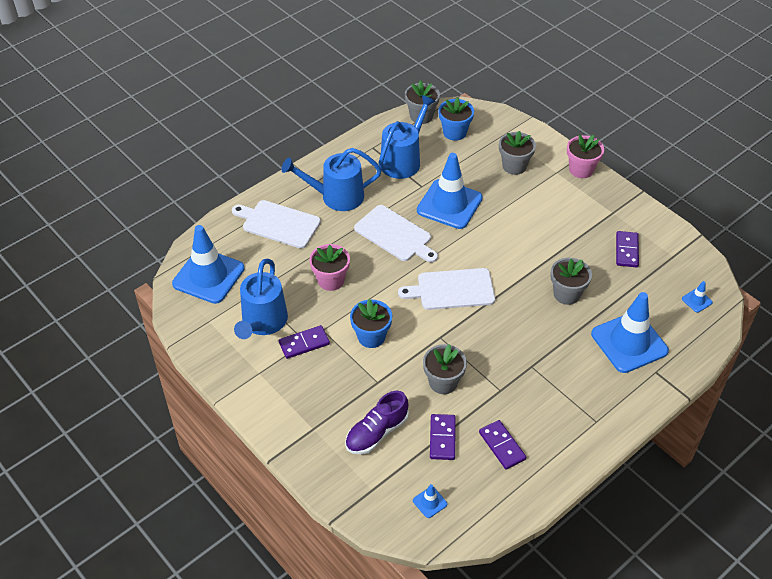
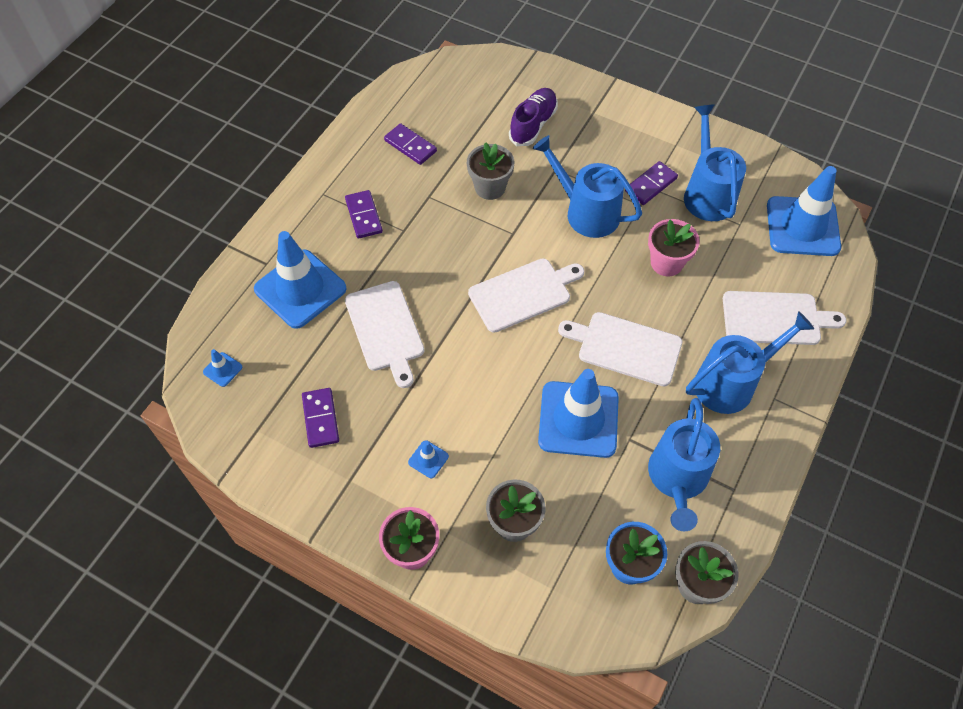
camera: 160 degrees right, 10 degrees up
(371, 337) = (586, 212): blue flower pot -> blue watering can
(430, 502) = (459, 85): blue traffic cone -> blue traffic cone (428, 459)
(442, 438) = (469, 137): purple domino -> purple domino (364, 216)
(566, 294) = (385, 329): grey flower pot -> white cutting board

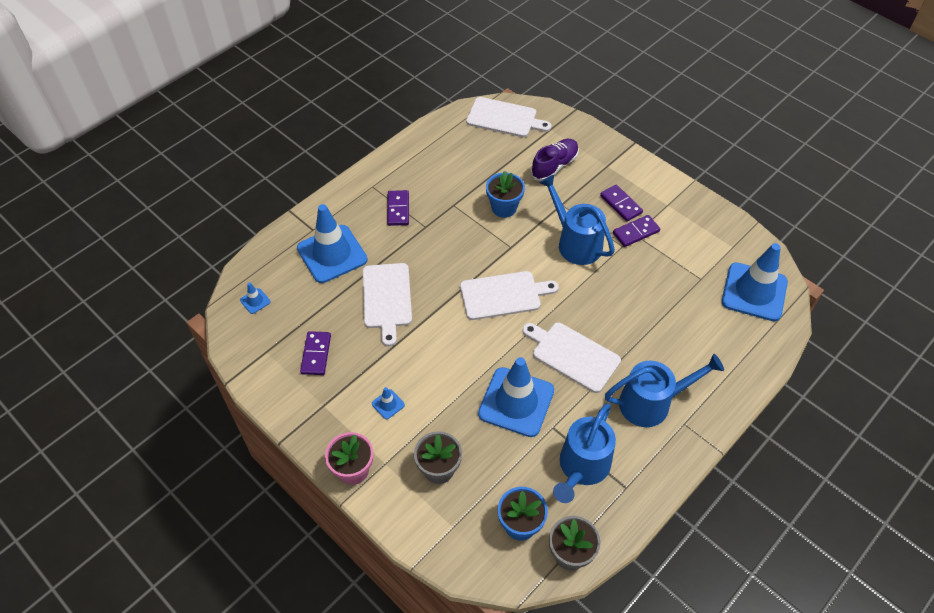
camera: 15 degrees right, 5 degrees down
(410, 146) = (451, 163): purple domino -> purple domino (621, 204)
(490, 187) = (504, 208): grey flower pot -> blue flower pot
(666, 263) = (628, 296): pink flower pot -> none
(707, 193) = (681, 248): blue watering can -> none
(775, 318) = (706, 360): white cutting board -> white cutting board (504, 118)

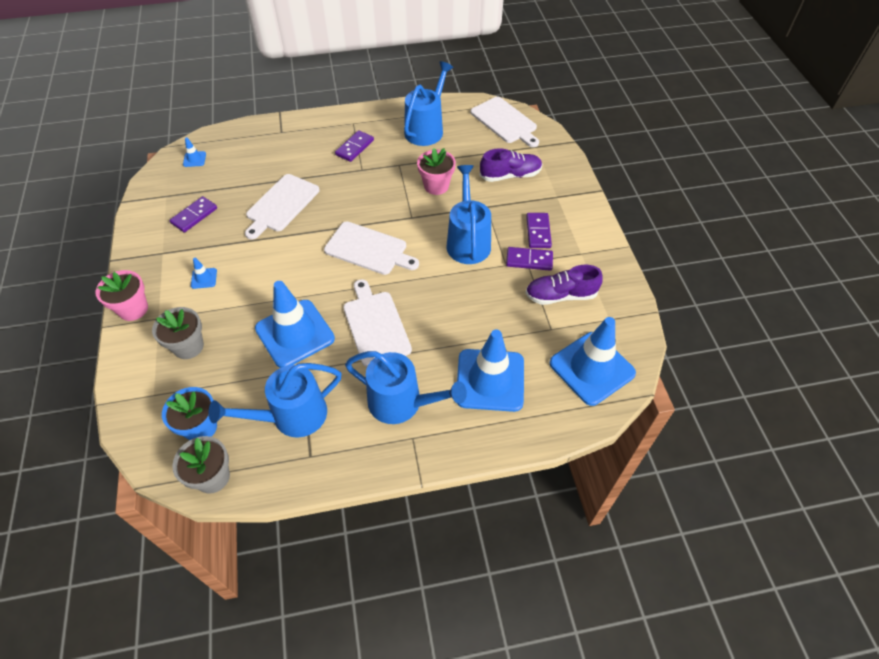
camera: 35 degrees right, 0 degrees up
(332, 254) = (276, 155): blue traffic cone -> blue traffic cone (490, 380)
(444, 159) = (426, 129): none -> blue watering can
(504, 208) = (436, 186): blue flower pot -> pink flower pot
(684, 248) = (560, 295): none -> purple shoe

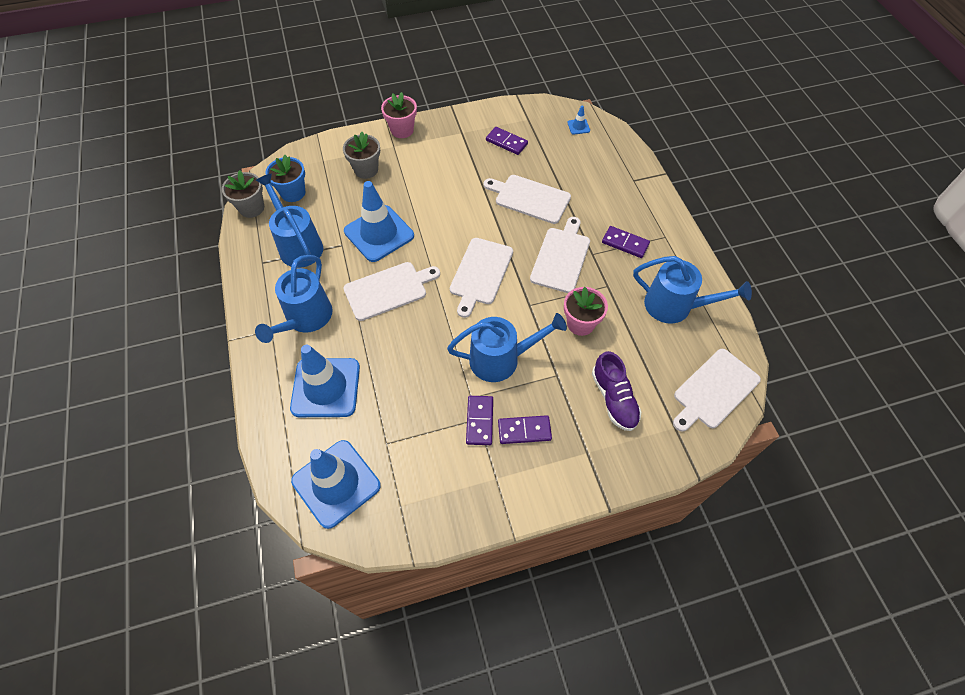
camera: 85 degrees right, 5 degrees up
(204, 278) = (436, 164): blue traffic cone -> none
(361, 190) = (561, 257): none -> white cutting board
(560, 295) = (431, 454): purple shoe -> none

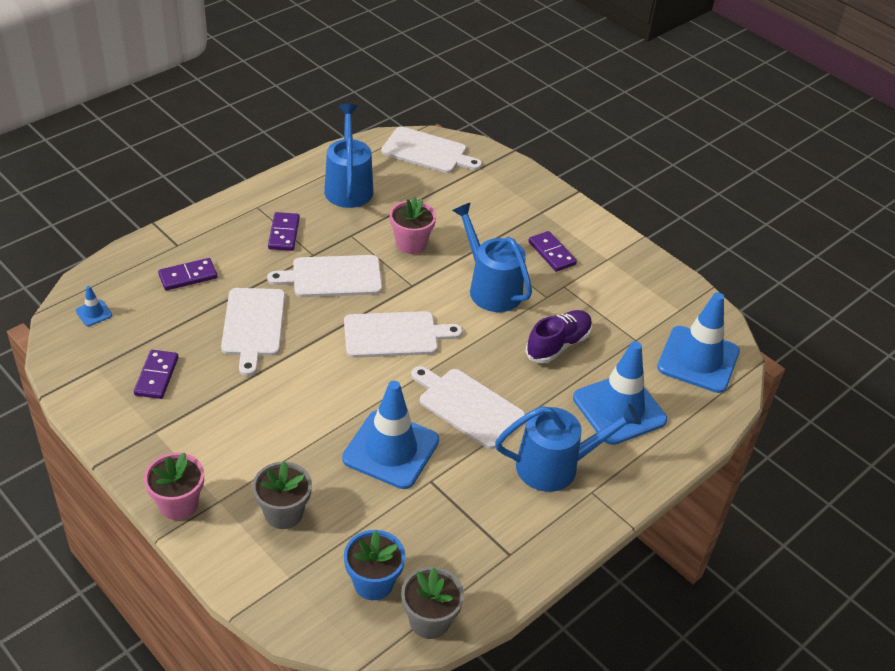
camera: 120 degrees left, 15 degrees down
(298, 245) = (459, 528): blue watering can -> none
(480, 421) = (565, 284): purple domino -> purple domino (188, 276)
(614, 399) = (479, 206): purple shoe -> purple shoe (558, 345)

